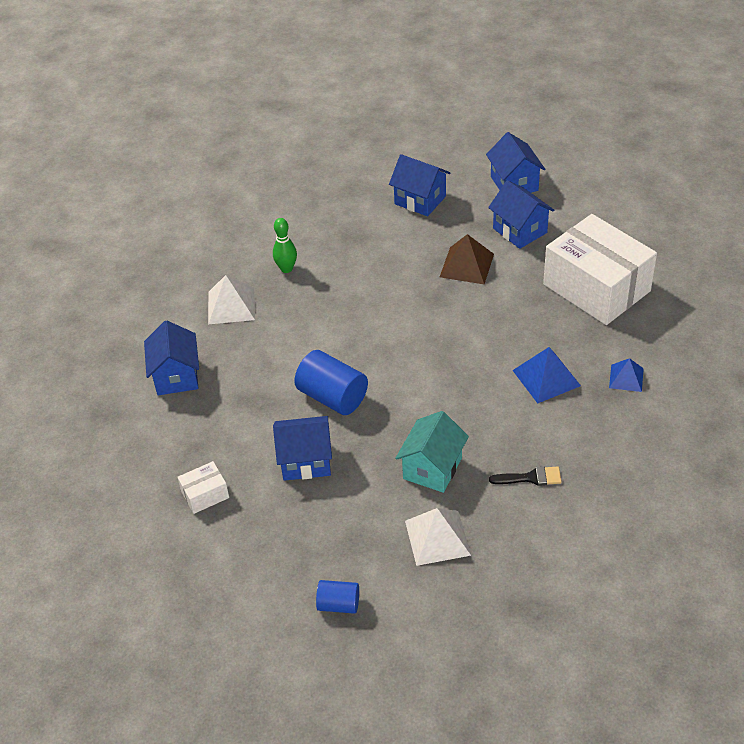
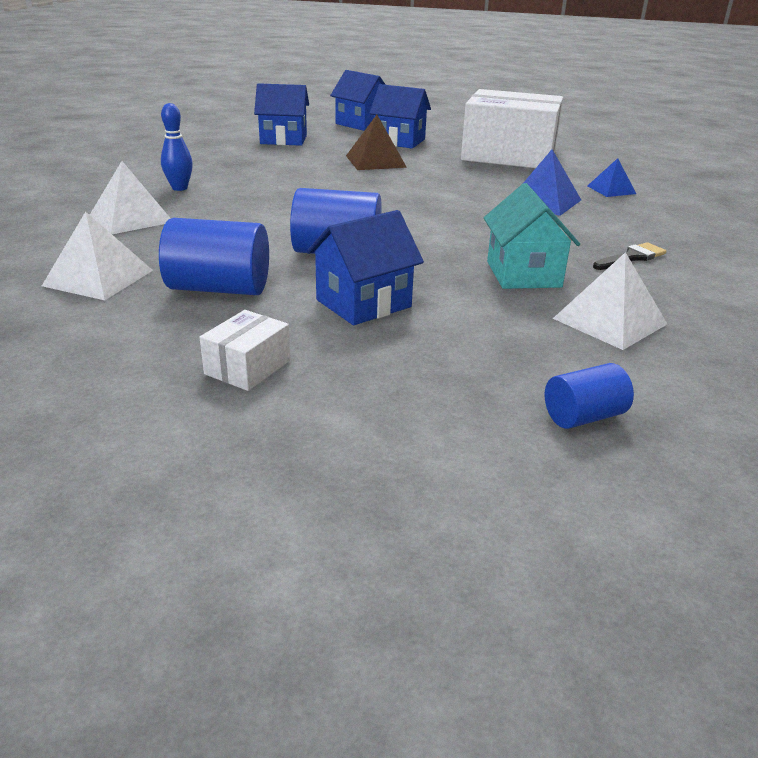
camera: 35 degrees left, 15 degrees down
(176, 376) = (98, 278): blue house -> white pyramid
(235, 413) = (219, 288): none -> blue cylinder
(286, 269) = (179, 188): green bowling pin -> blue bowling pin

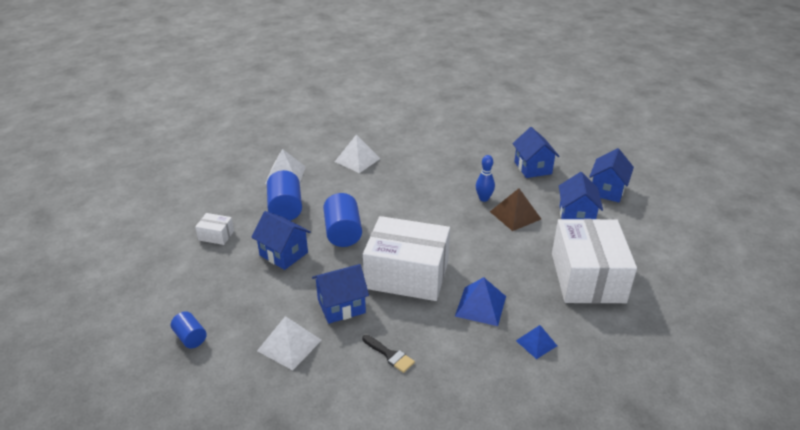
camera: 75 degrees right, 5 degrees up
(179, 188) = (409, 159): blue bowling pin -> blue bowling pin (484, 199)
(467, 227) = (407, 275): none -> white box
(523, 274) = (341, 306): turquoise house -> blue house

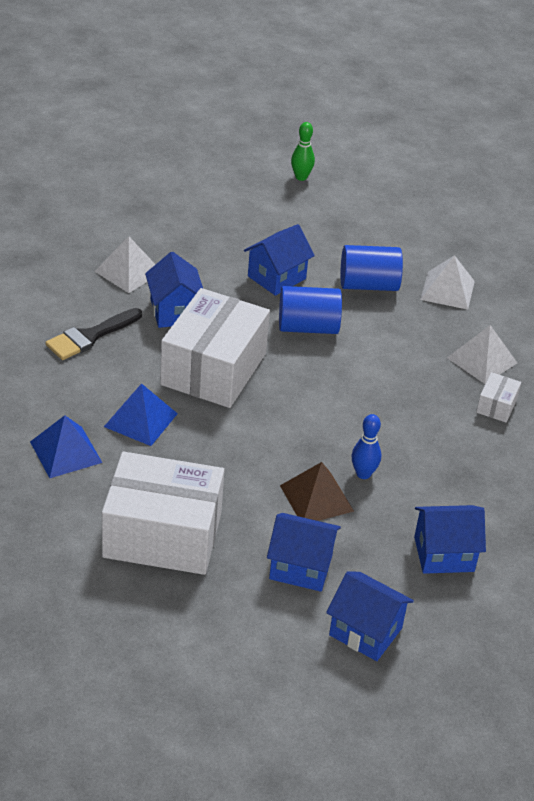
camera: 95 degrees right, 5 degrees up
(134, 254) = (301, 177): none -> green bowling pin
(190, 337) = (160, 212): blue cylinder -> none
(216, 235) = (323, 231): white box -> white box (496, 406)
(390, 355) = (90, 336): black brush -> black brush, size x1.57
(536, 343) = (65, 452): blue pyramid -> blue pyramid, size x1.56

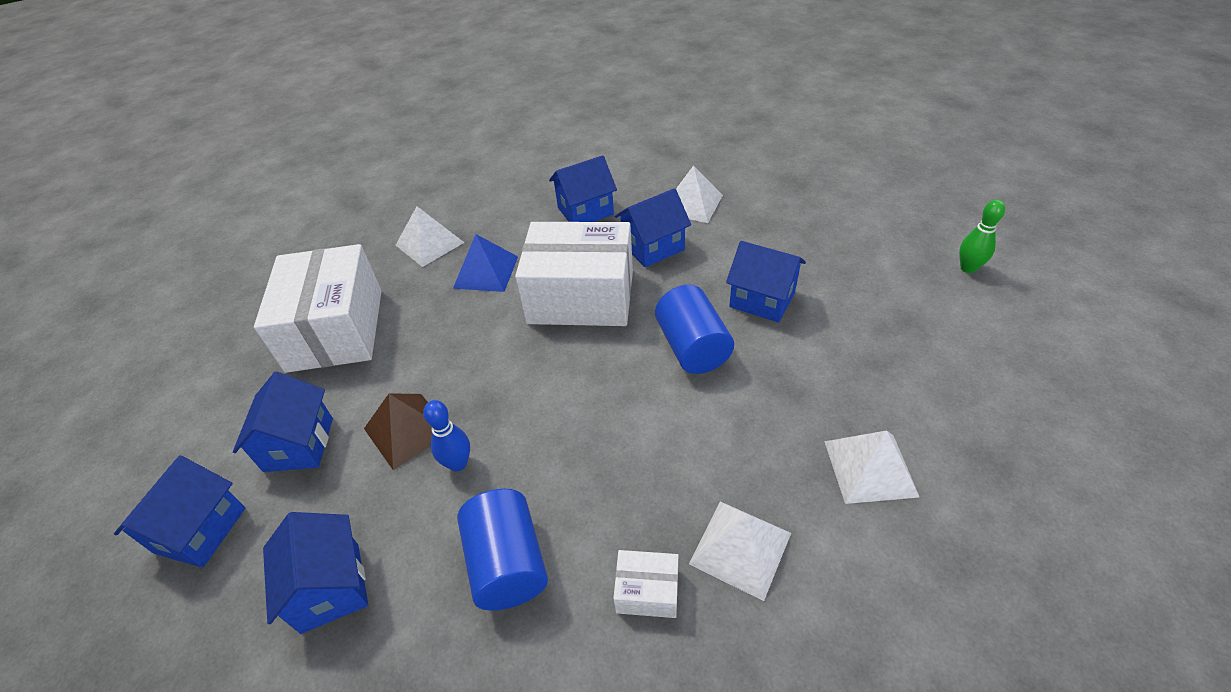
camera: 80 degrees right, 5 degrees up
(65, 452) = (429, 243): blue pyramid -> white pyramid
(90, 336) = (585, 211): black brush -> blue house
(368, 285) = (812, 380): blue cylinder -> blue cylinder (507, 563)

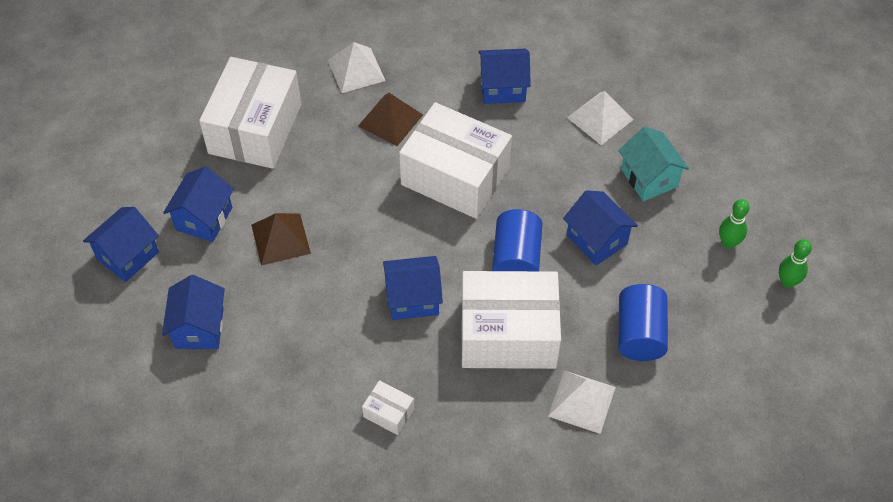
camera: 20 degrees right, 10 degrees up
(458, 463) = (306, 279): blue bowling pin -> none
(486, 272) = (390, 120): blue pyramid -> brown pyramid
(507, 563) = (311, 359): blue cylinder -> blue cylinder (639, 334)
(653, 247) = (539, 151): blue house -> blue house (413, 299)
(735, 428) = (508, 334): none -> white box
(740, 548) = (461, 413): white pyramid -> none
(771, 232) = (649, 178): none -> turquoise house
(886, 257) = (728, 243): none -> green bowling pin

